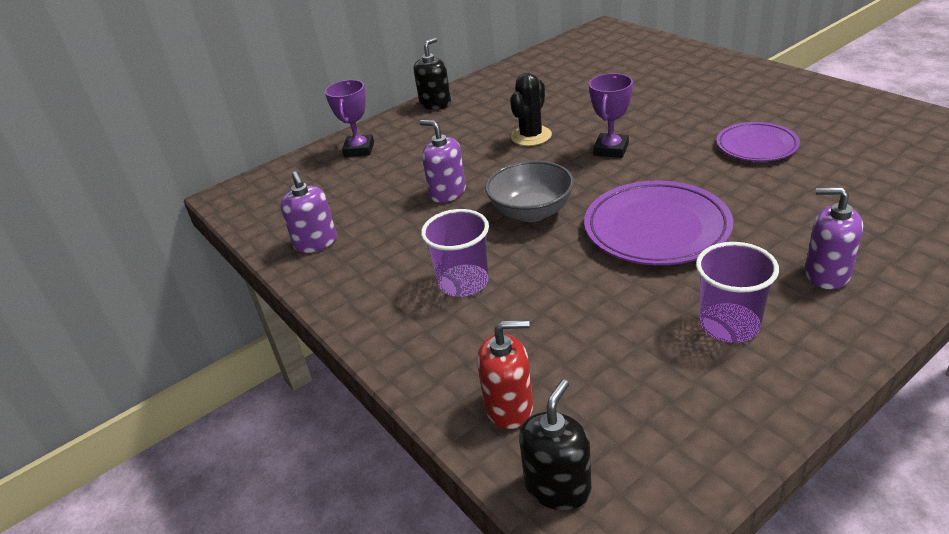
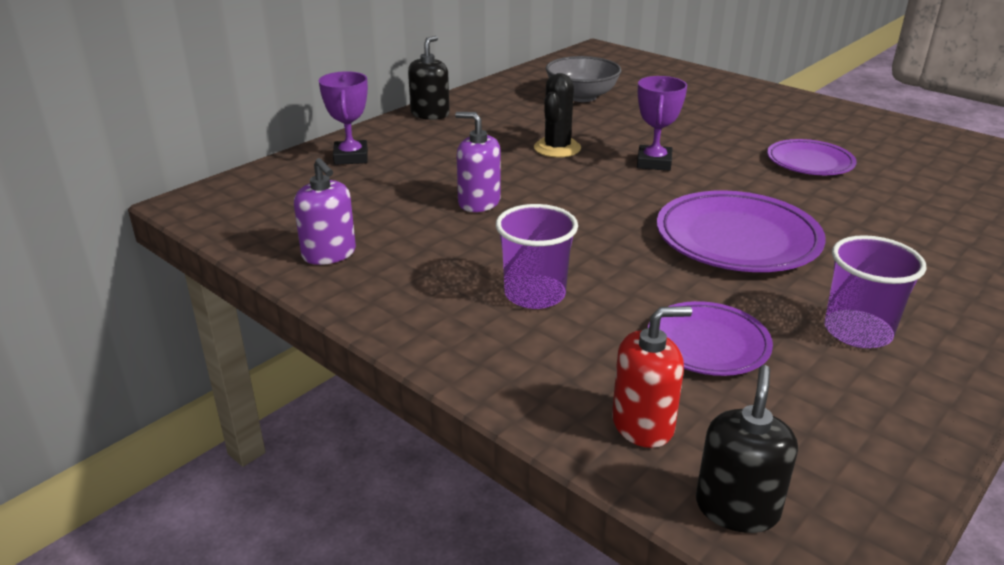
camera: 15 degrees left, 5 degrees down
(531, 212) = (588, 222): grey bowl -> grey bowl (581, 96)
(591, 333) = (707, 344): none -> purple plate
(827, 274) = (936, 281): purple soap dispenser -> none

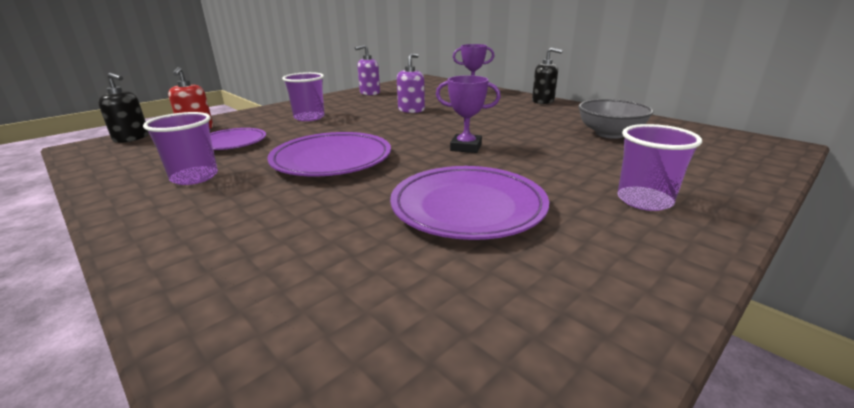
camera: 95 degrees right, 5 degrees down
(557, 148) = (491, 125): black cactus -> none
(750, 105) = (644, 200): none -> purple cup
(809, 162) = (468, 207): purple plate -> purple plate, size x1.61

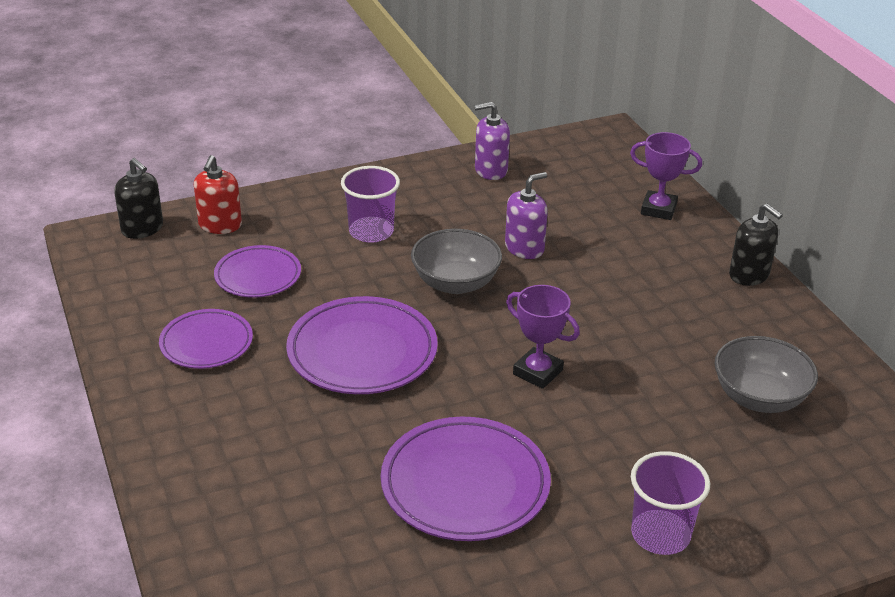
camera: 20 degrees right, 10 degrees up
(194, 177) = (206, 343): purple cup -> purple plate
(379, 126) = (455, 283): none -> grey bowl

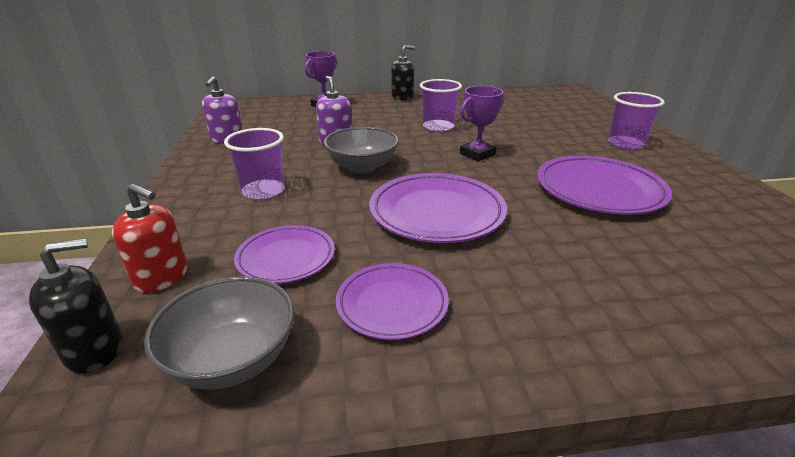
camera: 75 degrees left, 5 degrees down
(626, 327) = (438, 127): none -> purple cup
(759, 397) = (508, 110): grey bowl -> grey bowl (233, 359)

